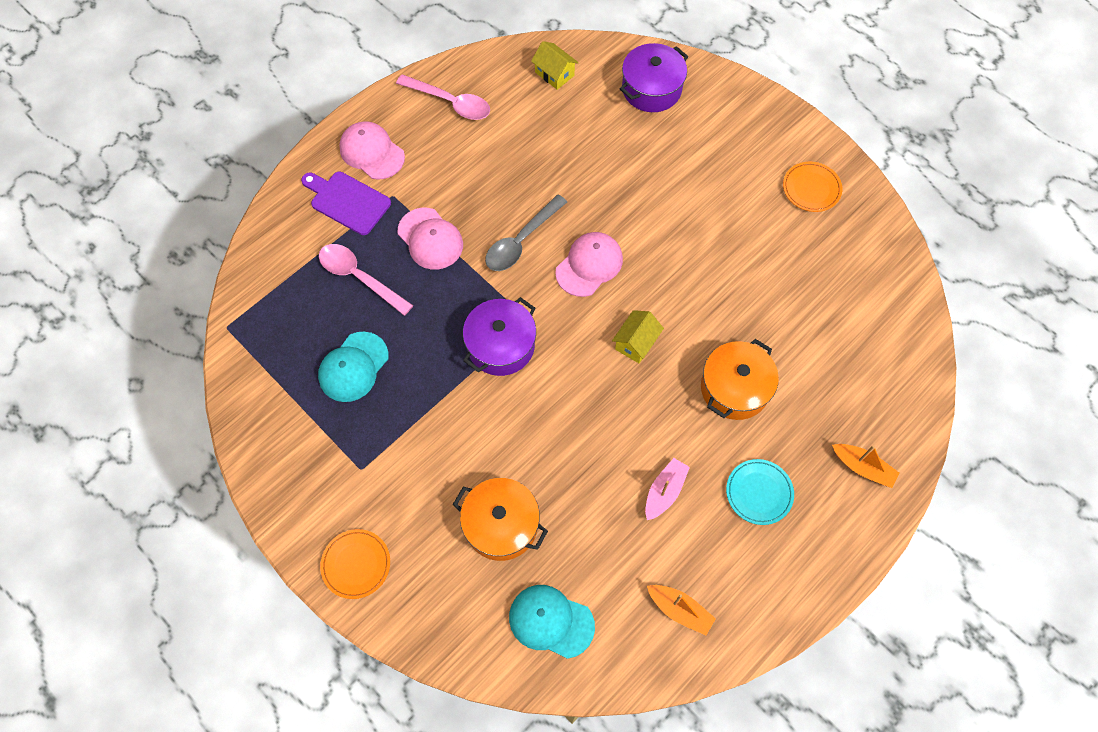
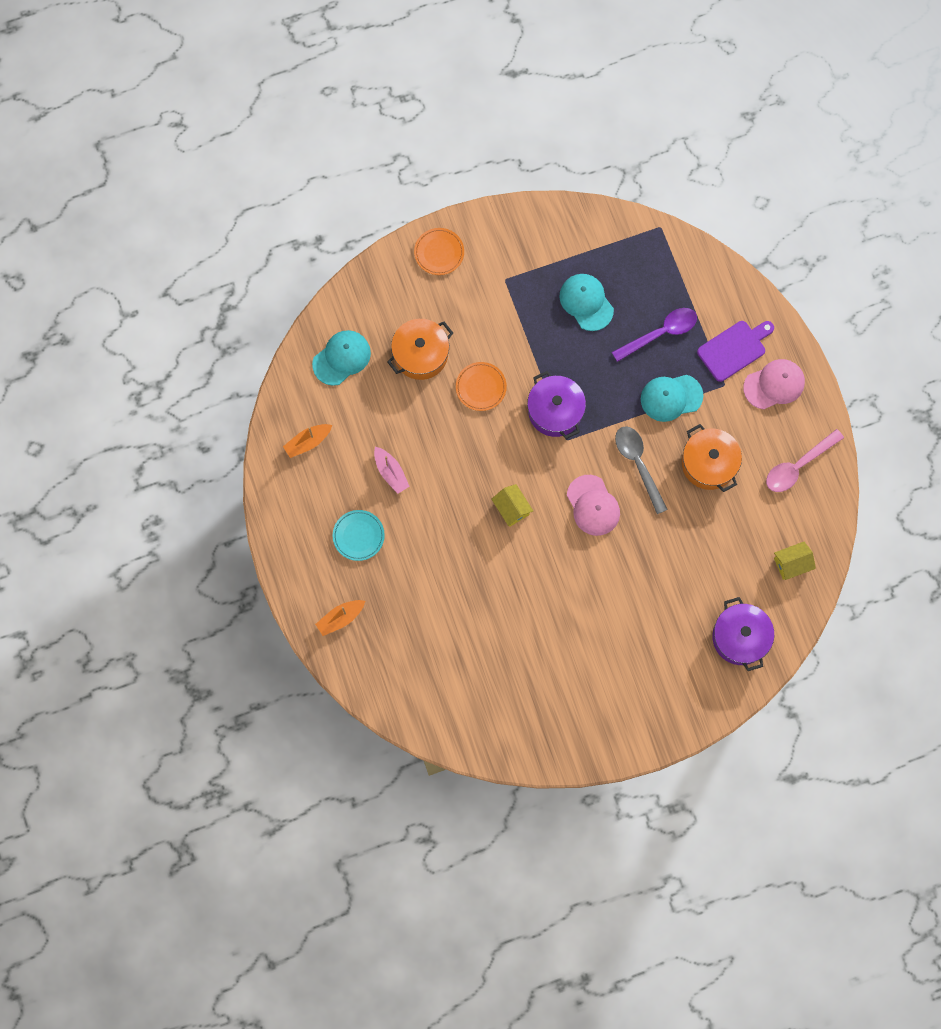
camera: 115 degrees right, 10 degrees up
(359, 277) = (660, 333): pink spoon -> purple spoon
(430, 239) = (671, 397): pink cap -> turquoise cap
(734, 388) = (442, 561): orange pot -> orange pot (708, 463)
(811, 189) = (582, 716): orange plate -> orange plate (481, 387)

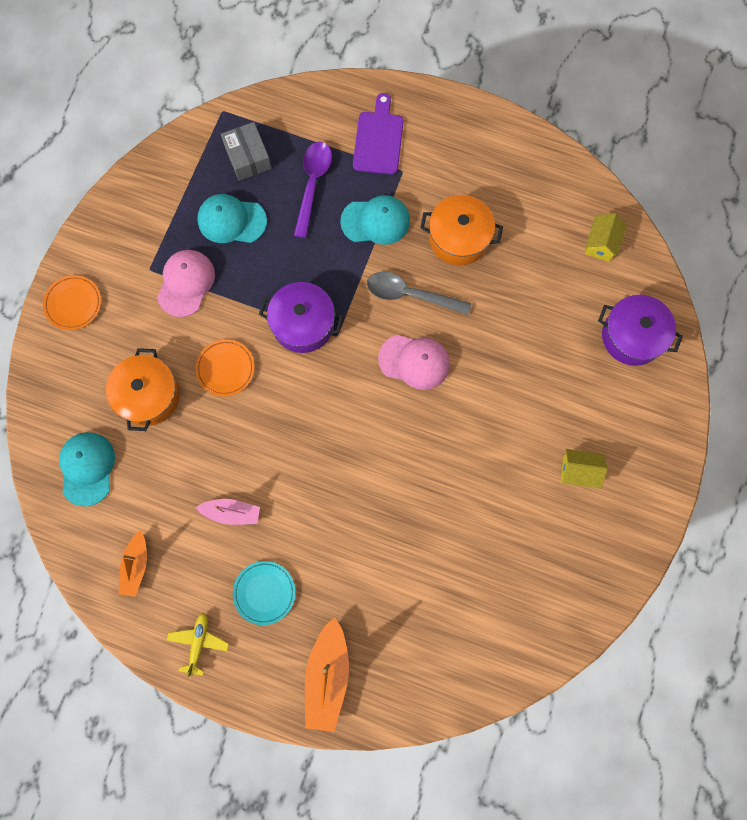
camera: 50 degrees left, 0 degrees up
(294, 521) = (198, 643): none -> yellow plane
(340, 618) = (327, 676): orange boat -> orange boat, size x1.61
(512, 508) = (358, 433): yellow house -> yellow house (578, 471)
(641, 273) = (248, 157): none -> grey box
(671, 397) = (375, 221): turquoise cap -> turquoise cap turned 120 degrees counterclockwise
(774, 384) = (436, 134): pink cap -> pink cap (186, 283)
(798, 466) = (521, 171): pink spoon -> none

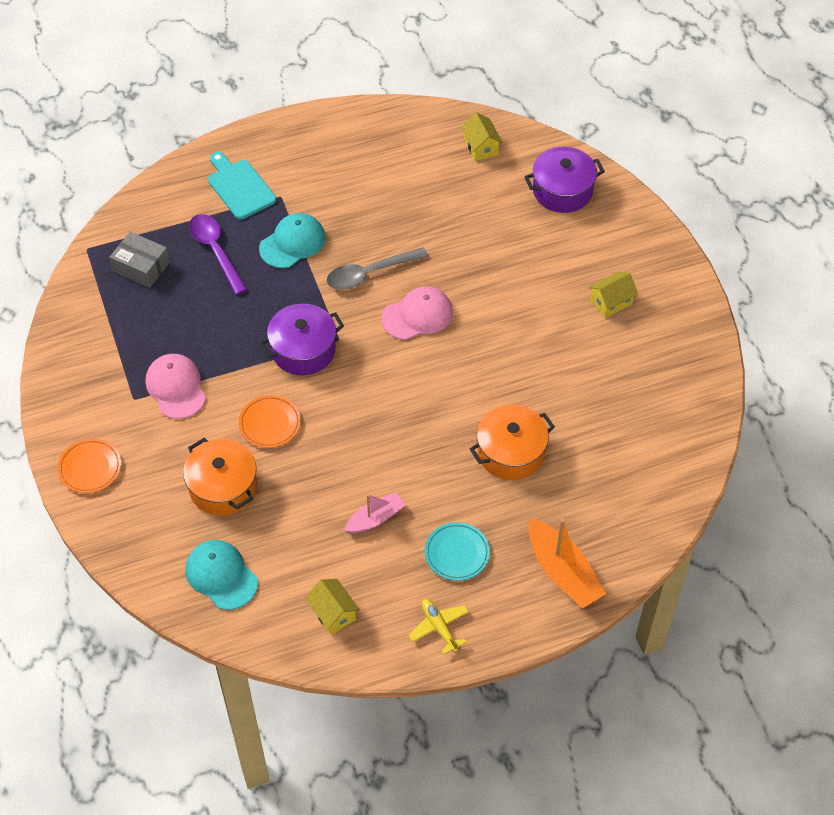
camera: 40 degrees left, 20 degrees down
(136, 565) = (333, 613): orange boat -> yellow house
(231, 220) = (171, 319): turquoise cap -> none
(378, 139) = (239, 187): purple cutting board -> turquoise cutting board
(459, 238) = (370, 212): orange pot -> orange pot (511, 452)

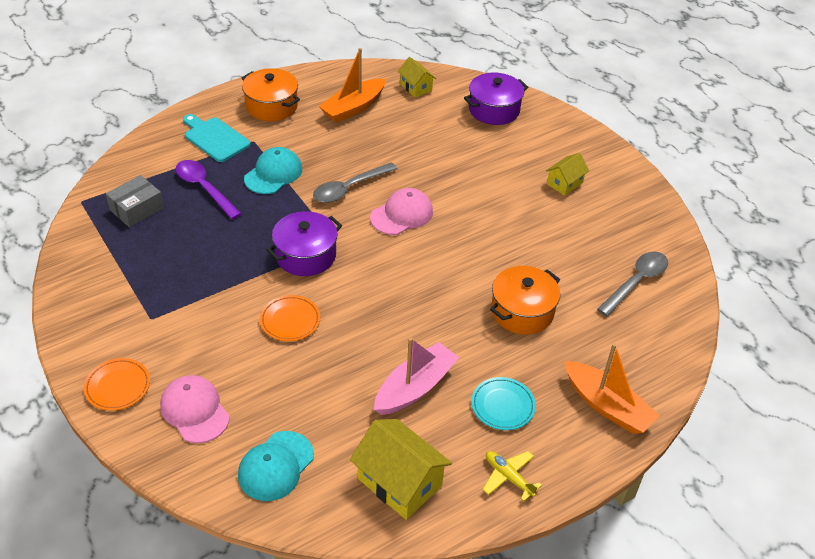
camera: 15 degrees left, 10 degrees down
(141, 267) = (136, 209): grey box -> grey box turned 60 degrees counterclockwise
(176, 387) = (191, 303): pink cap -> pink cap (195, 410)
(221, 576) = (276, 466): turquoise cap -> turquoise cap turned 90 degrees counterclockwise
(223, 487) = (258, 383): orange pot -> orange pot (271, 106)
(333, 613) = (399, 482): yellow house -> yellow house, size x1.72
(375, 518) = (415, 387): pink boat -> pink boat, size x1.61
(401, 166) = (353, 108): none -> orange boat
(646, 438) = (636, 282): none -> grey spoon

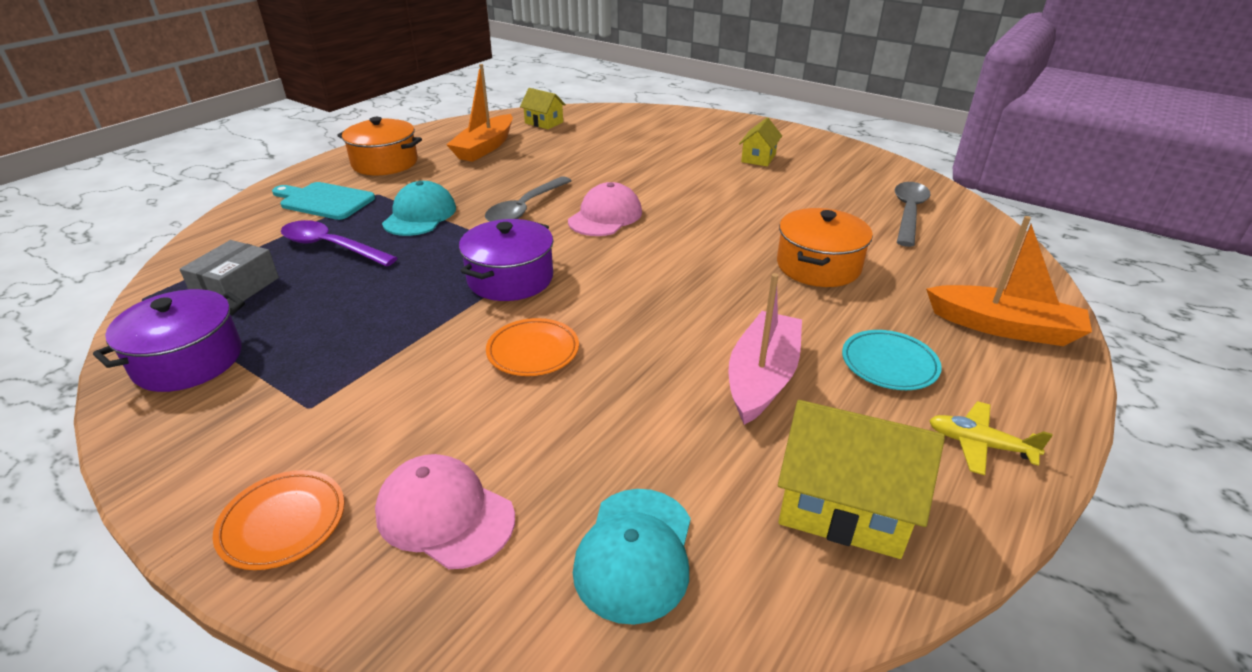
camera: 20 degrees left, 10 degrees down
(494, 110) = (638, 123): purple pot -> purple pot (188, 360)

